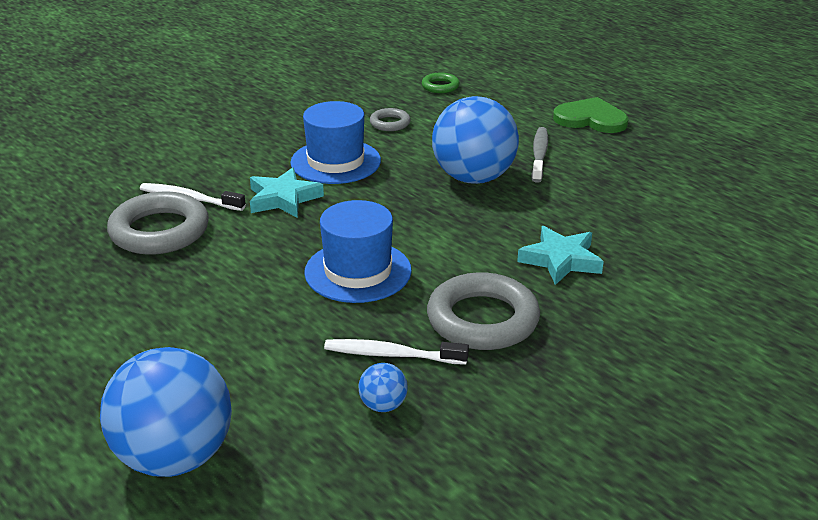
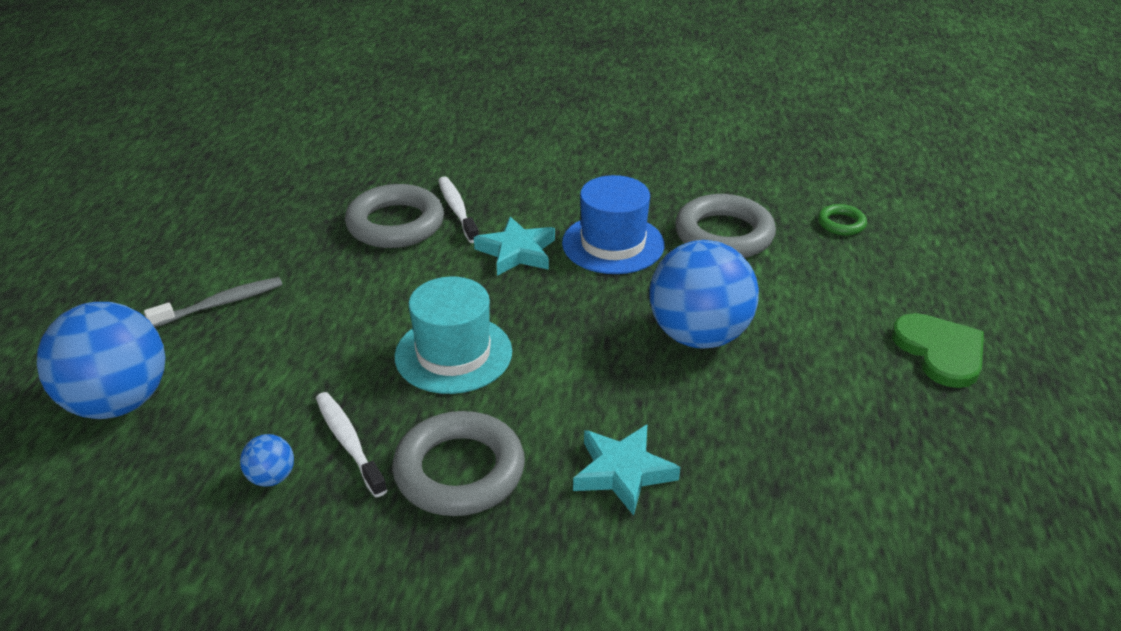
camera: 50 degrees right, 5 degrees up
(358, 271) = (453, 354): blue hat -> turquoise hat
(390, 123) = (724, 234): grey ring -> grey ring, size x2.03
(539, 155) = (806, 354): grey toothbrush -> grey toothbrush (221, 304)

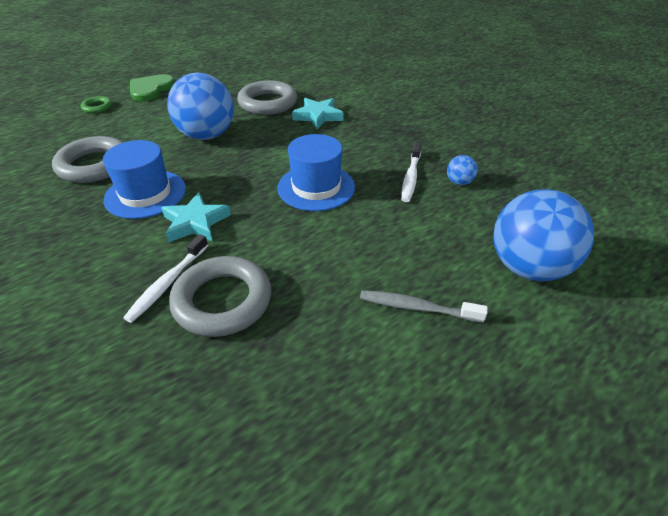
camera: 135 degrees left, 5 degrees up
(453, 354) = (316, 187): turquoise hat -> blue hat
(459, 471) = (375, 145): grey ring -> grey ring (268, 103)
(841, 224) = (45, 138): green ring -> green ring (97, 107)

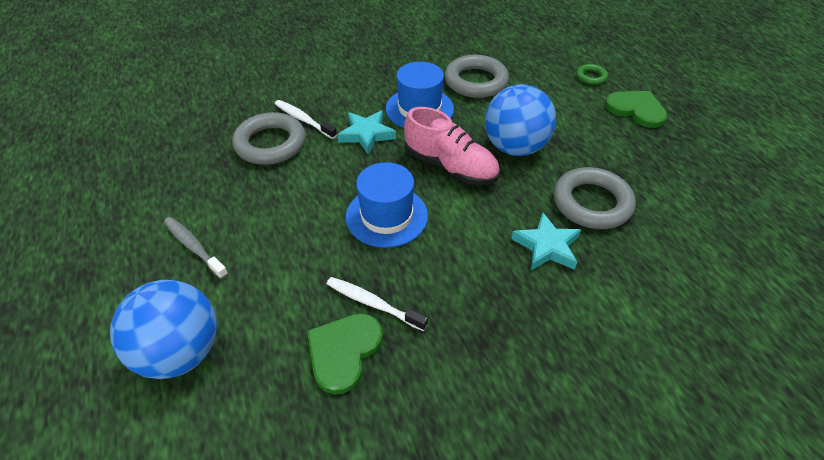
camera: 105 degrees right, 5 degrees up
(240, 164) = (450, 166): none -> pink shoe
(417, 307) = (194, 247): grey toothbrush -> grey toothbrush turned 75 degrees counterclockwise
(459, 182) = (343, 351): blue ball -> green heart

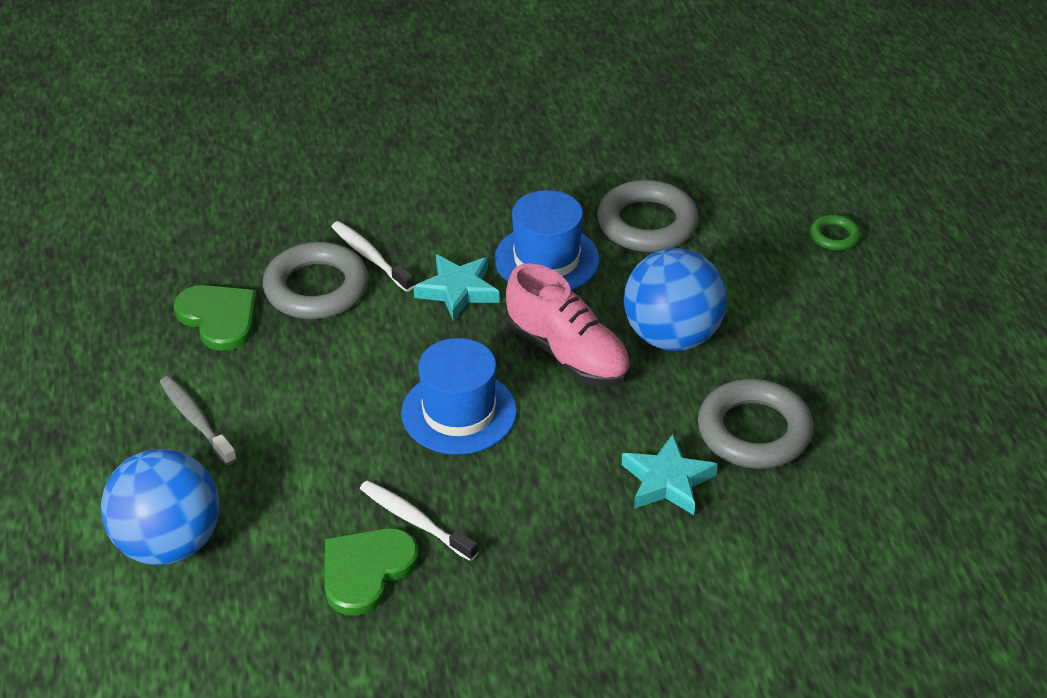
camera: 10 degrees right, 5 degrees down
(636, 109) = (883, 299): green heart -> green heart (219, 318)

